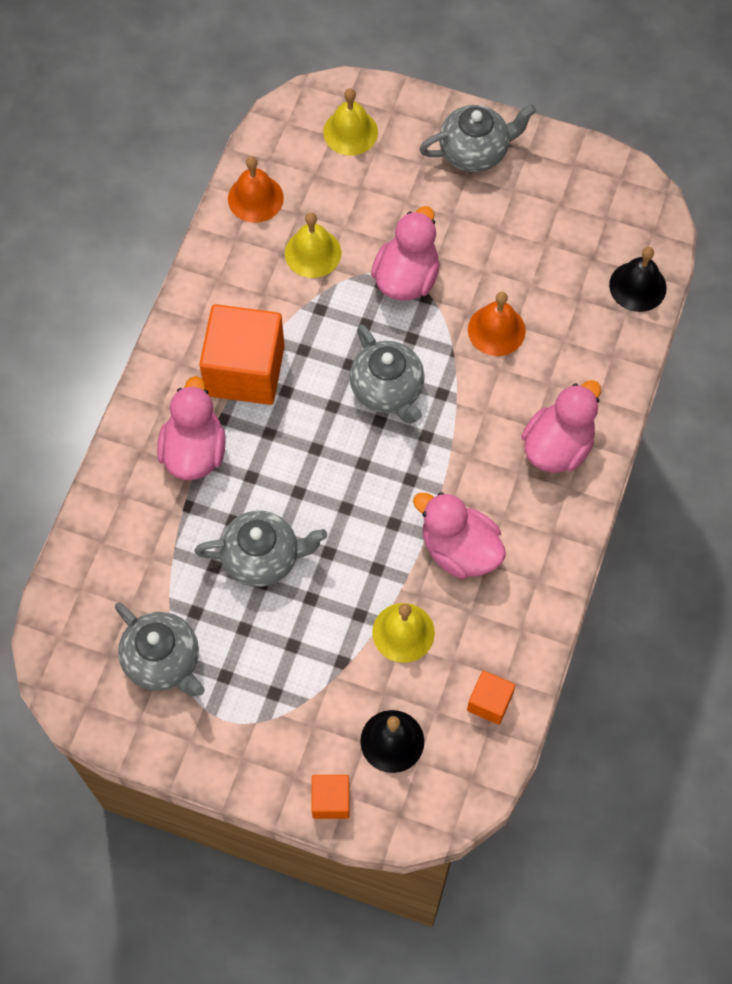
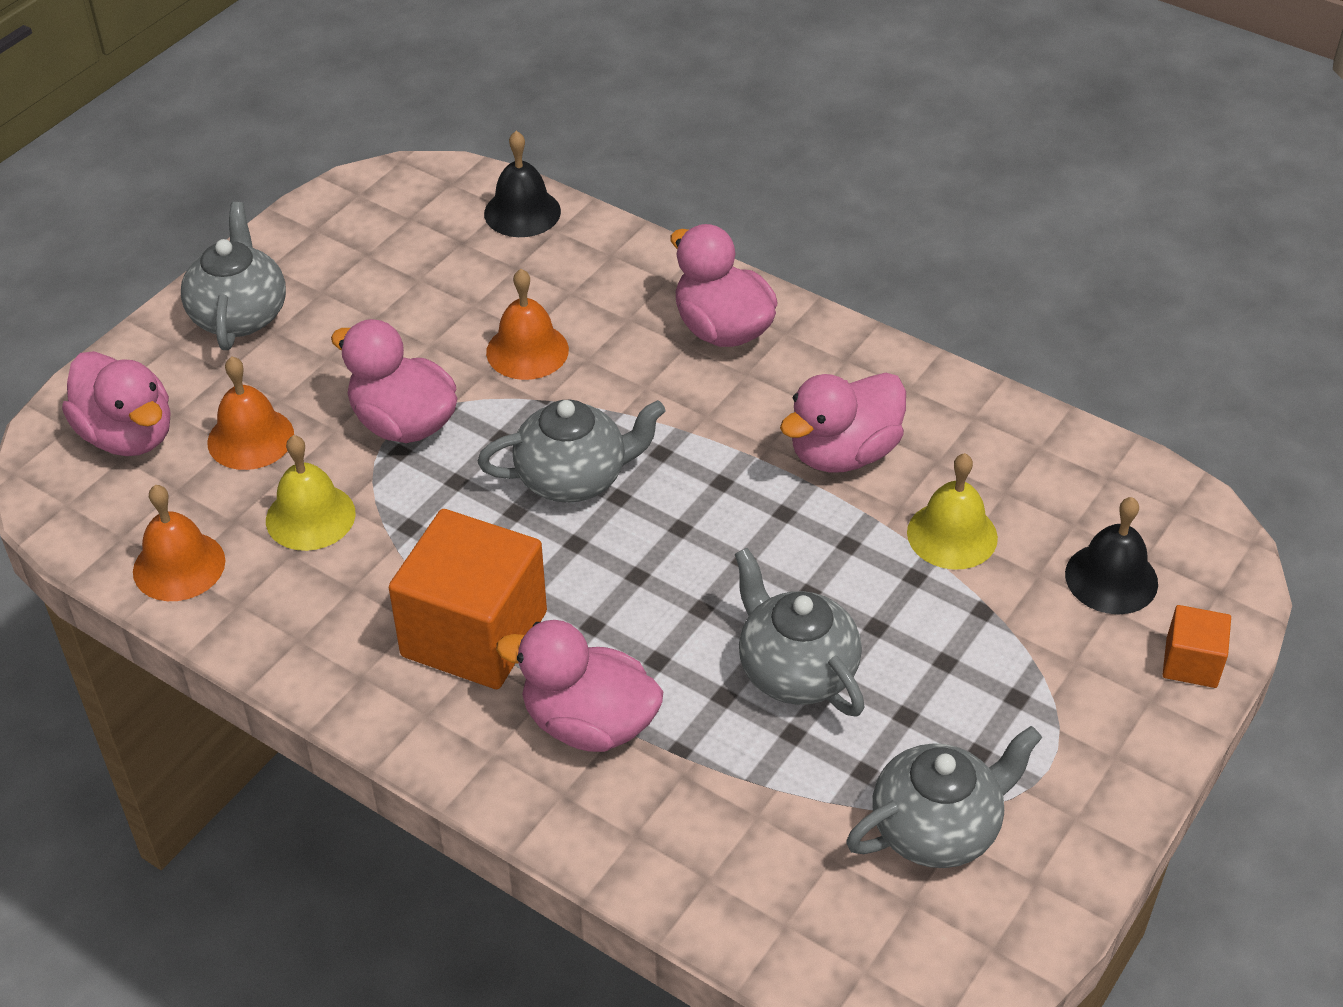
camera: 75 degrees left, 20 degrees down
(262, 558) = (796, 671): grey teapot -> grey teapot turned 45 degrees counterclockwise
(350, 132) = (128, 435): yellow bell -> pink duck
(368, 198) = (250, 438): none -> orange bell
(489, 702) = (1071, 468): orange cube -> none

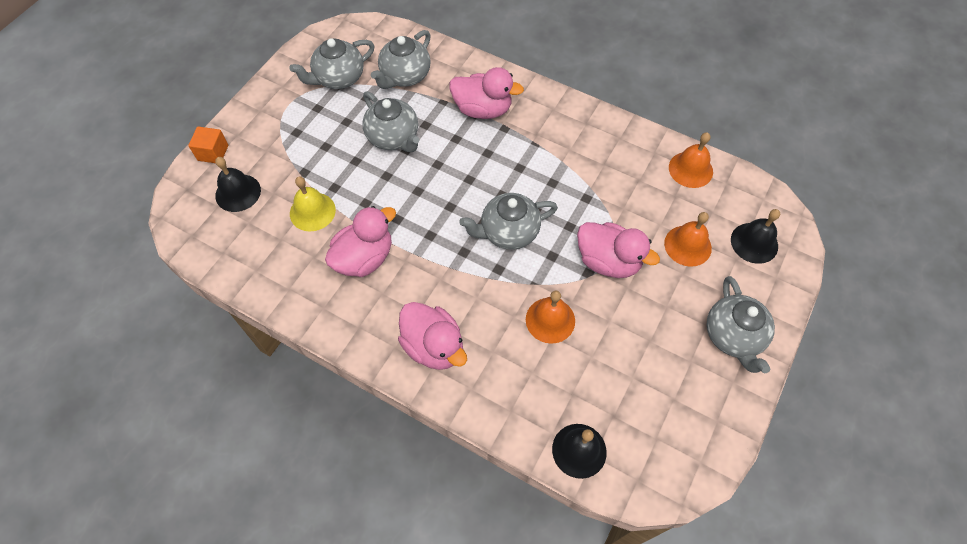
camera: 175 degrees right, 15 degrees up
(128, 435) = (754, 243): pink duck -> black bell
(310, 516) = (637, 200): yellow bell -> none
(474, 634) = (541, 145): orange cube -> none
(771, 823) = (405, 76): none -> grey teapot

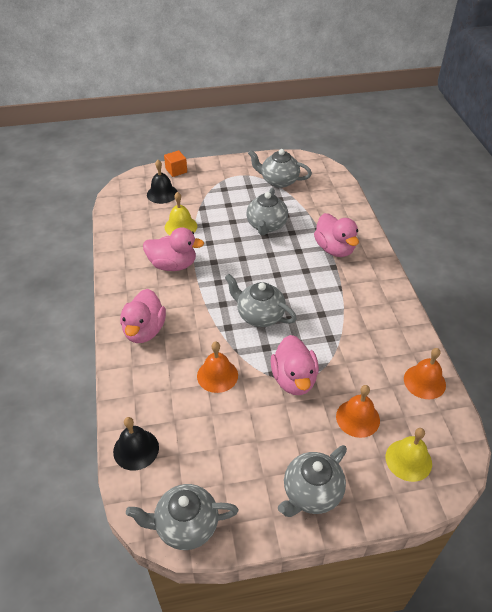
camera: 50 degrees right, 15 degrees down
(405, 76) = (314, 203): grey teapot -> grey teapot (186, 525)
(754, 243) = (408, 460): black bell -> yellow bell

